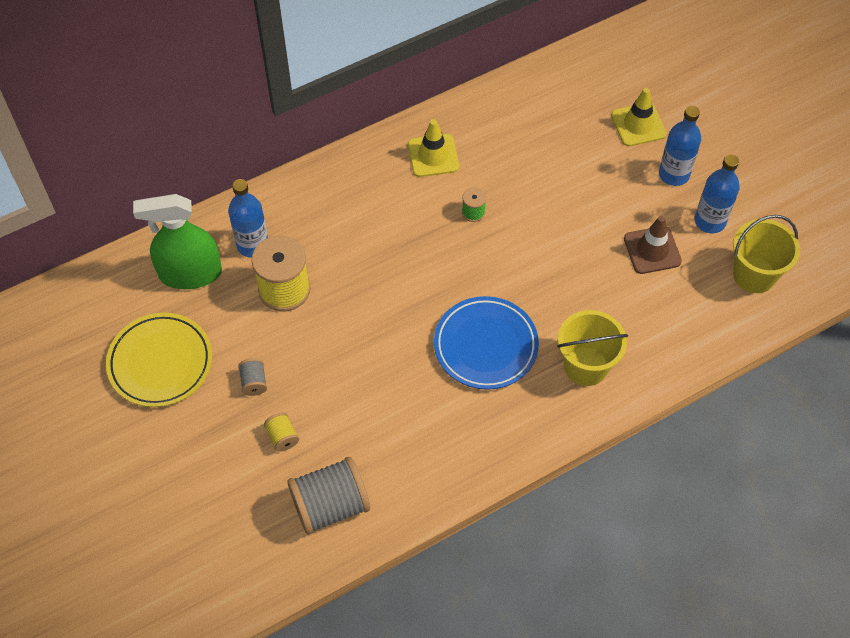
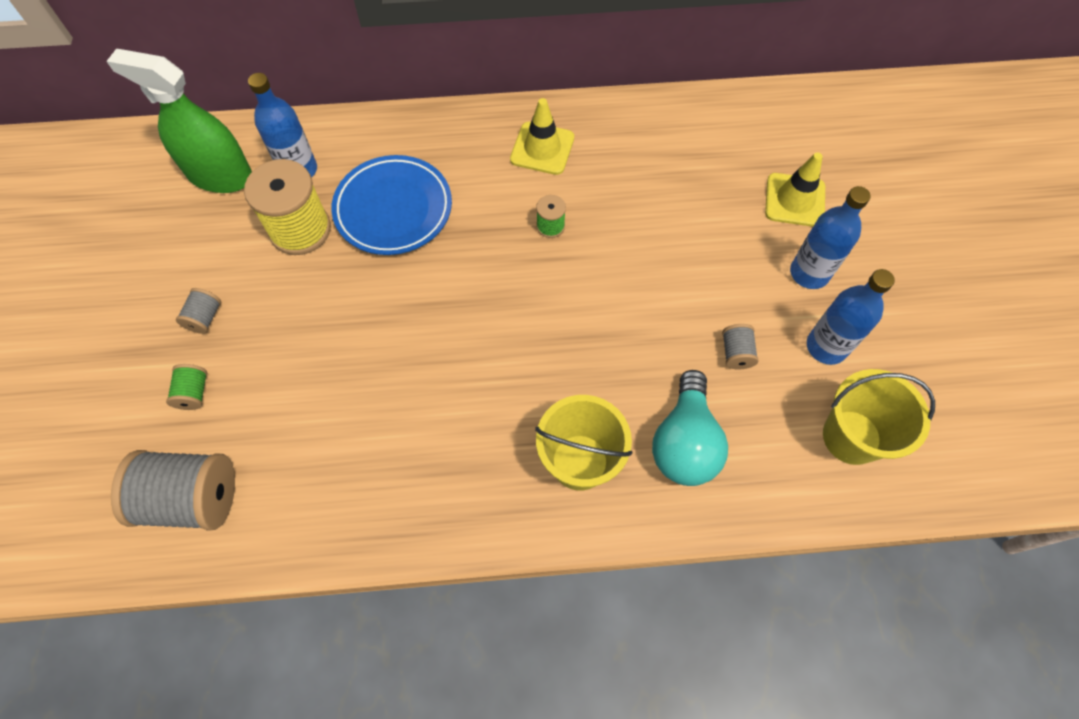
camera: 25 degrees right, 5 degrees up
(160, 363) = (129, 256): yellow plate -> none
(282, 437) = (194, 393): yellow spool -> green spool
(485, 346) = (476, 385): blue plate -> blue plate (393, 209)
(648, 324) = (684, 442): none -> turquoise light bulb
(652, 250) = (736, 353): brown traffic cone -> grey spool

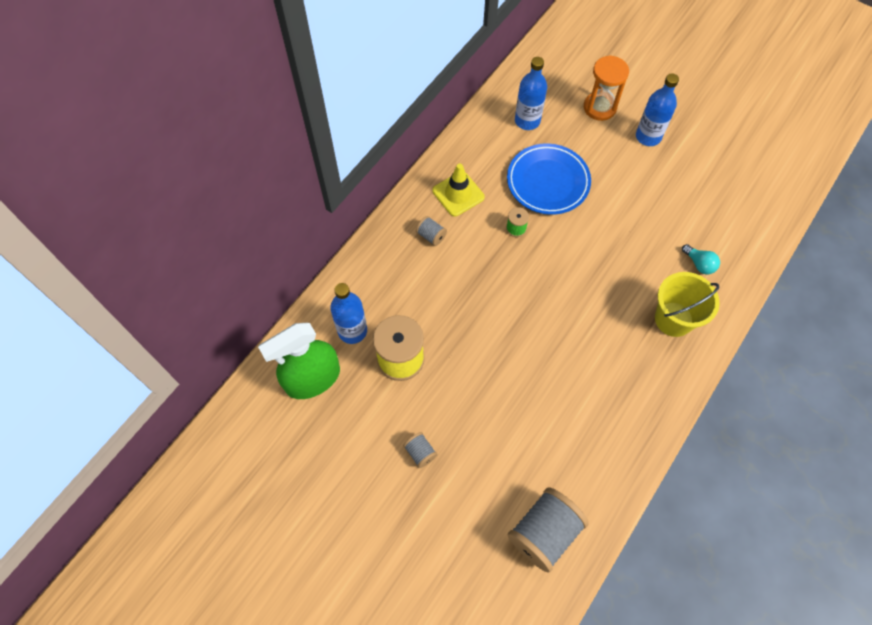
camera: 50 degrees left, 0 degrees up
(194, 393) = (471, 490): green spool -> none
(393, 209) = (431, 298): blue plate -> blue plate (548, 182)
(684, 442) = (699, 264): turquoise light bulb -> turquoise light bulb, size x0.51
(736, 353) = (667, 203): grey spool -> grey spool (431, 236)
(794, 200) = (599, 107): yellow traffic cone -> orange hourglass
(826, 346) = (695, 163): blue bottle -> blue bottle (527, 121)
(851, 437) = (751, 192): yellow bucket -> none

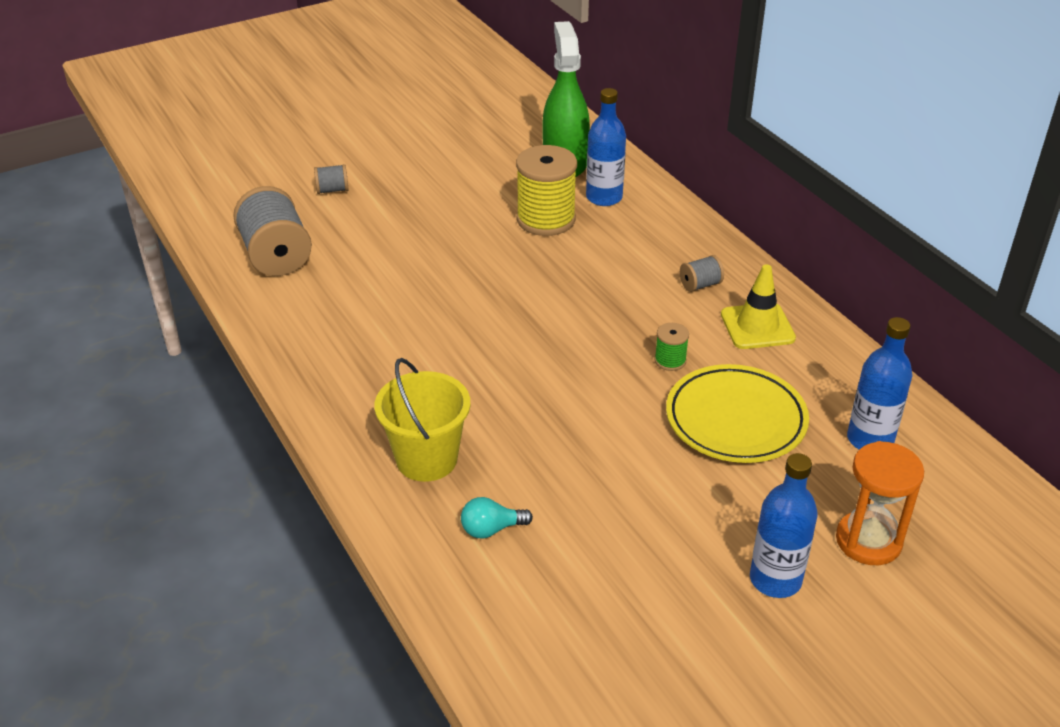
camera: 115 degrees right, 25 degrees down
(420, 452) = (429, 205): grey spool -> grey spool (332, 190)
(548, 182) = (735, 420): blue plate -> yellow plate

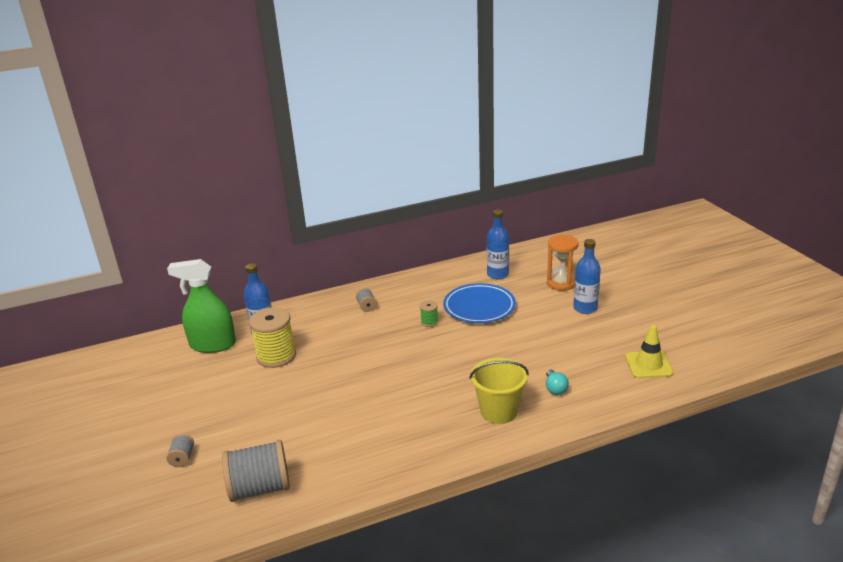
camera: 80 degrees left, 10 degrees down
(735, 420) = (479, 307): yellow plate -> blue plate
(757, 326) = (408, 293): yellow traffic cone -> yellow traffic cone (648, 365)

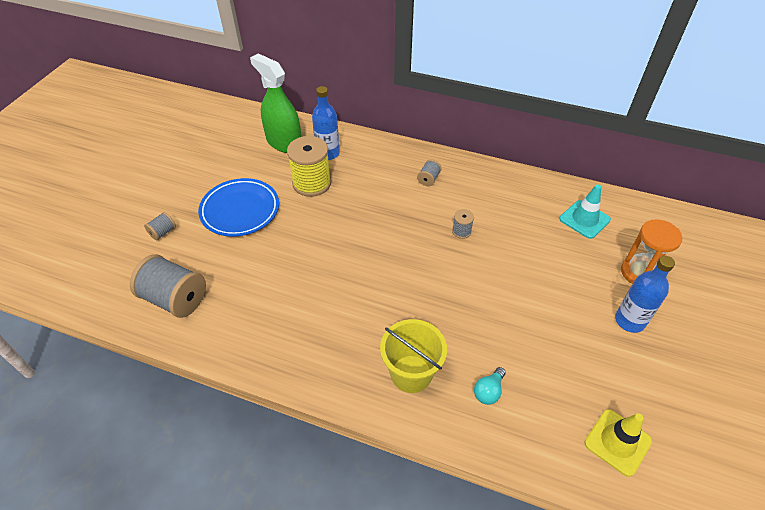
camera: 40 degrees right, 20 degrees up
(429, 322) = (461, 231): green spool -> grey spool
(479, 307) = (523, 246): blue plate -> blue plate (240, 210)
(497, 274) = (584, 219): blue bottle -> turquoise traffic cone

